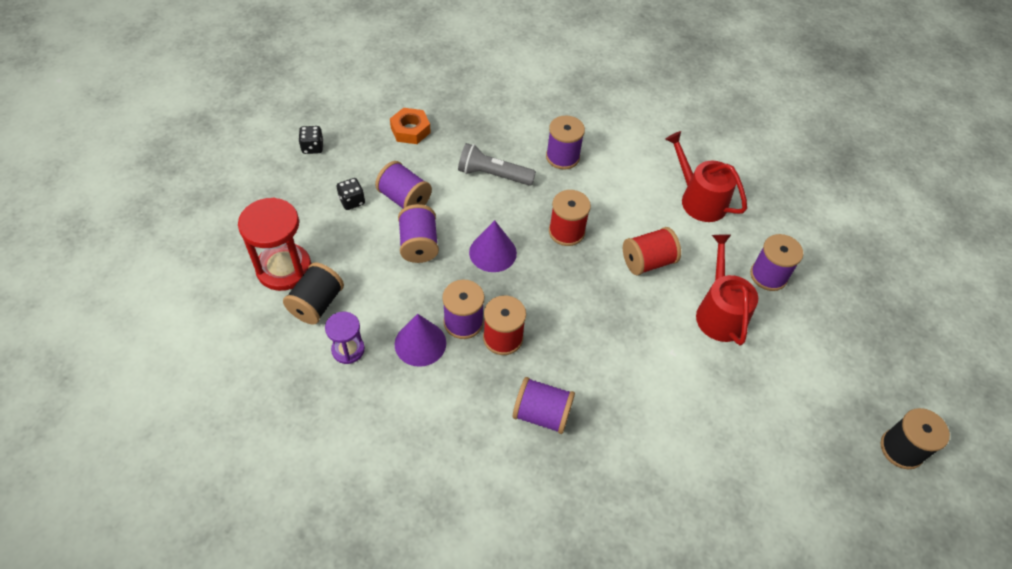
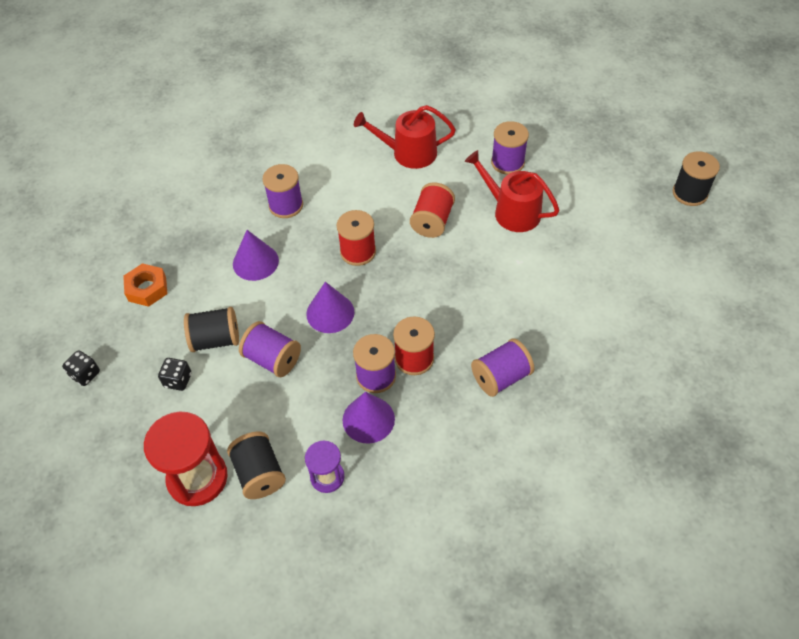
camera: 45 degrees left, 0 degrees up
(404, 199) = (216, 339): purple spool -> black spool
(493, 175) = (255, 262): grey flashlight -> purple cone

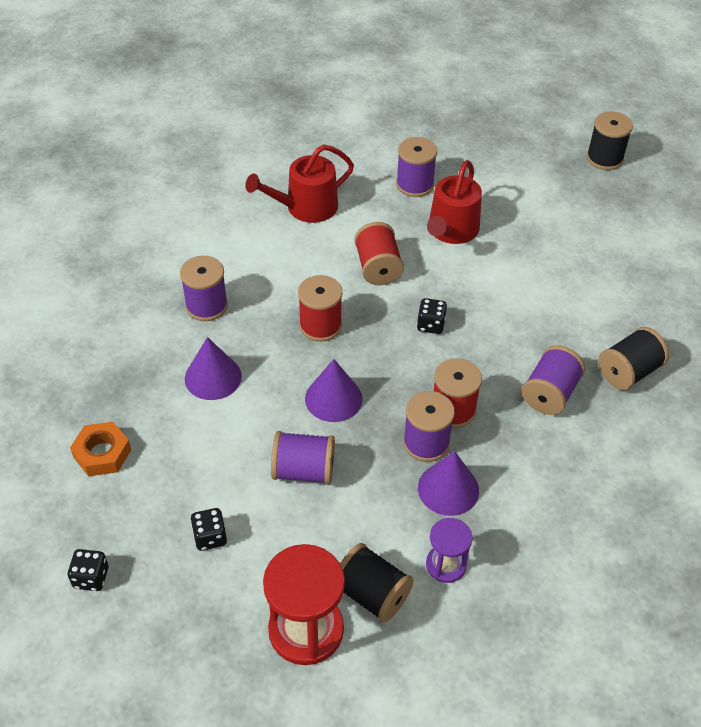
camera: 30 degrees left, 5 degrees down
(216, 339) = (224, 476): black spool -> black spool (628, 372)
(442, 283) = (430, 325): none -> black dice
(512, 211) = (451, 230): red watering can -> red watering can turned 75 degrees counterclockwise

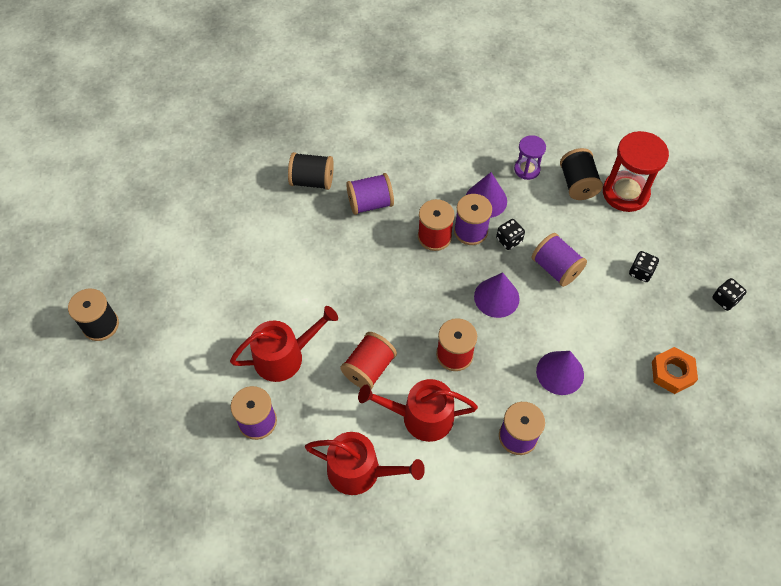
camera: 135 degrees left, 10 degrees up
(299, 266) = (421, 417): none -> red watering can
(430, 325) = (385, 297): black dice -> black dice (509, 240)

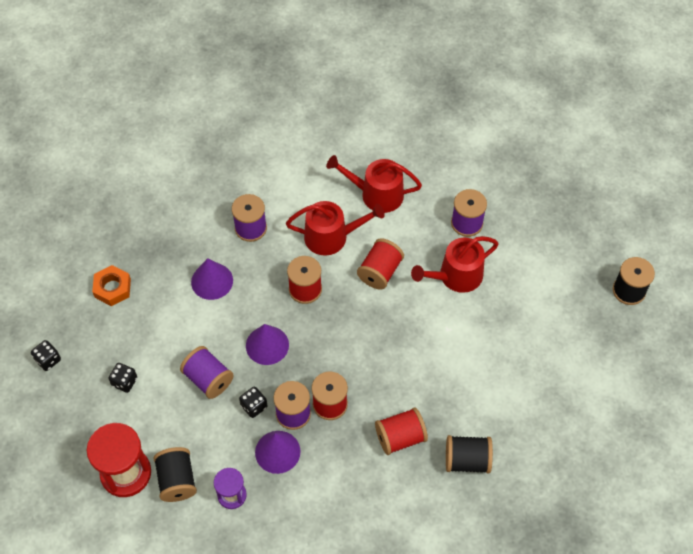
camera: 175 degrees right, 0 degrees up
(370, 203) = (400, 437): purple spool -> red spool

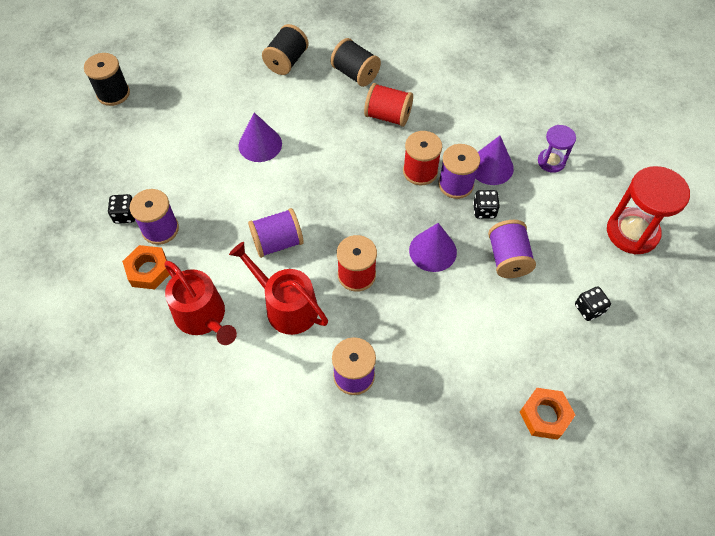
camera: 140 degrees left, 0 degrees up
(48, 360) = (657, 384): black dice -> black dice (125, 215)
(177, 480) = (590, 199): black spool -> black spool (286, 61)
(212, 281) = (437, 347): purple cone -> purple cone (260, 144)
(380, 272) = (277, 242): red spool -> purple spool
(442, 194) = (148, 270): none -> orange nut
(456, 276) = (221, 193): red watering can -> none

